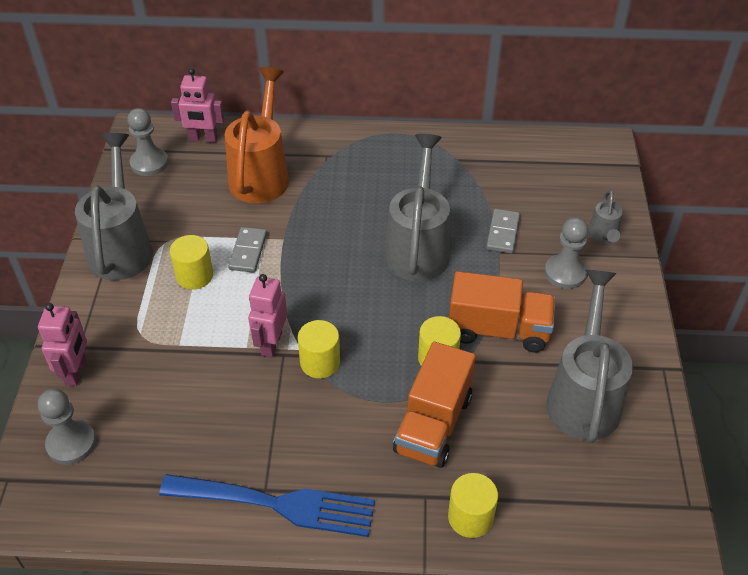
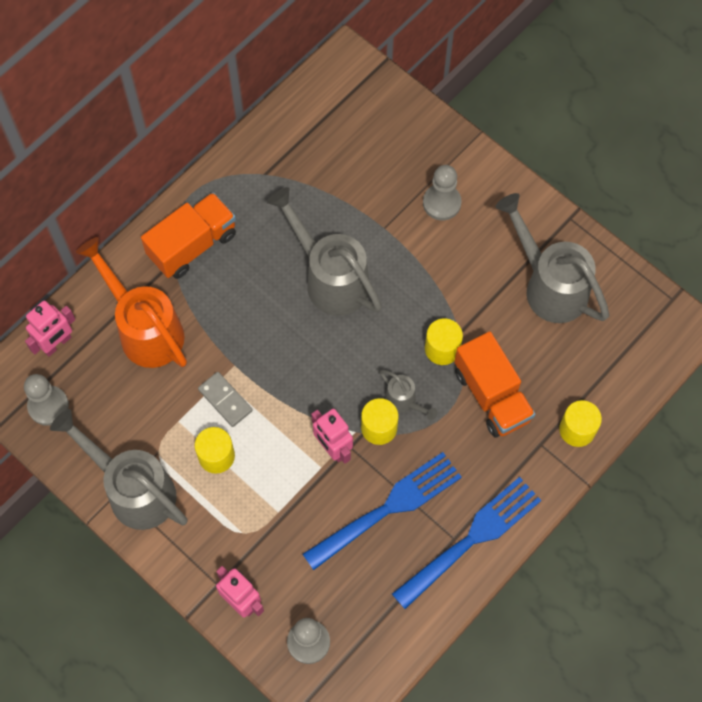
camera: 50 degrees left, 20 degrees up
(249, 418) = (387, 509): none -> blue fork
(498, 330) = (452, 289): orange truck -> orange truck (192, 245)
(502, 233) = (368, 210): grey domino -> none
(603, 236) = (432, 147): grey watering can -> grey watering can (404, 402)

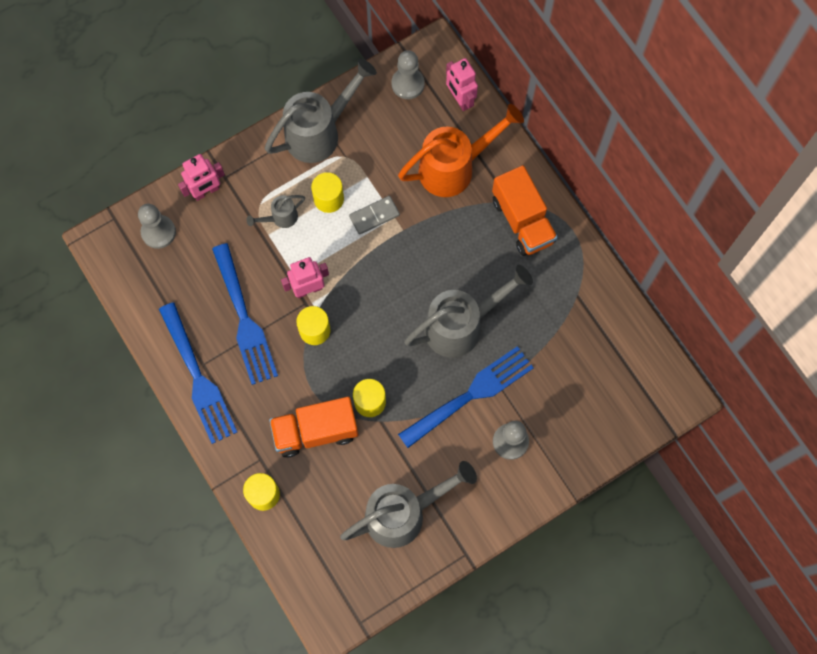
camera: 105 degrees right, 5 degrees up
(404, 252) = (470, 395): none -> blue fork
(404, 402) = (331, 357): grey watering can -> grey watering can (280, 218)

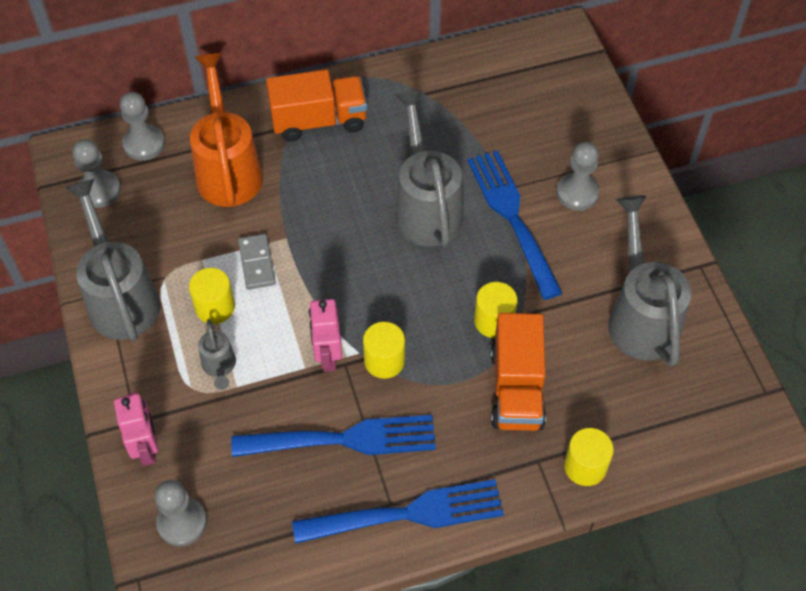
camera: 75 degrees left, 15 degrees down
(460, 99) = (144, 144): pink robot -> grey pawn

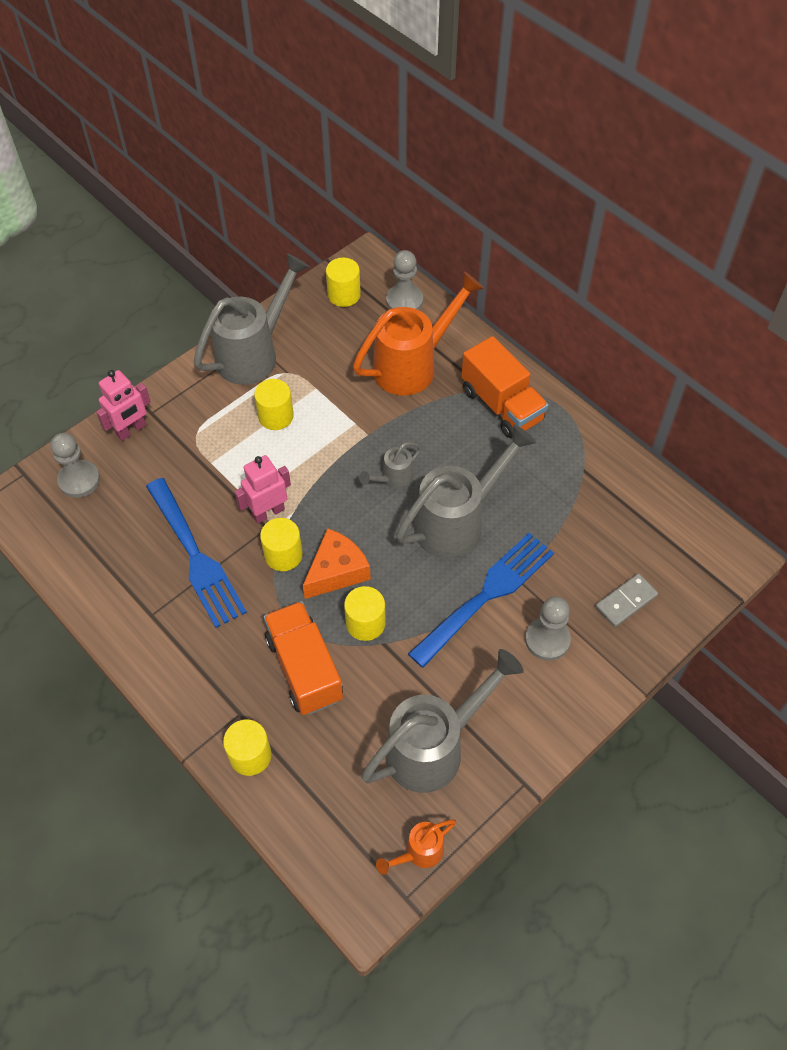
camera: 65 degrees right, 0 degrees up
(99, 190) = (344, 295): grey pawn -> yellow cylinder
(219, 367) = (223, 444): grey watering can -> grey watering can (393, 479)
(257, 263) = (332, 425): grey domino -> grey domino (626, 601)
(407, 514) = (146, 631): blue fork -> none
(426, 323) = (337, 571): none -> orange cheese
(516, 388) = (304, 668): orange truck -> orange truck turned 90 degrees clockwise
(731, 367) = (419, 853): none -> orange watering can

